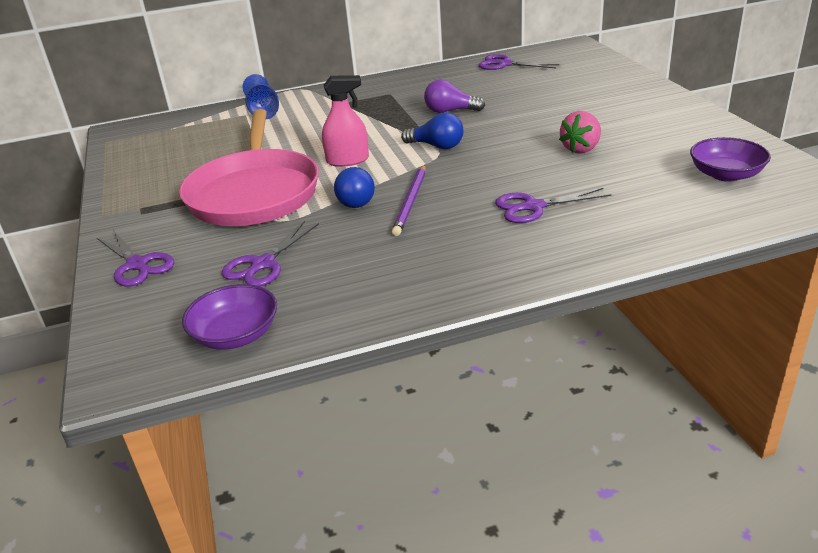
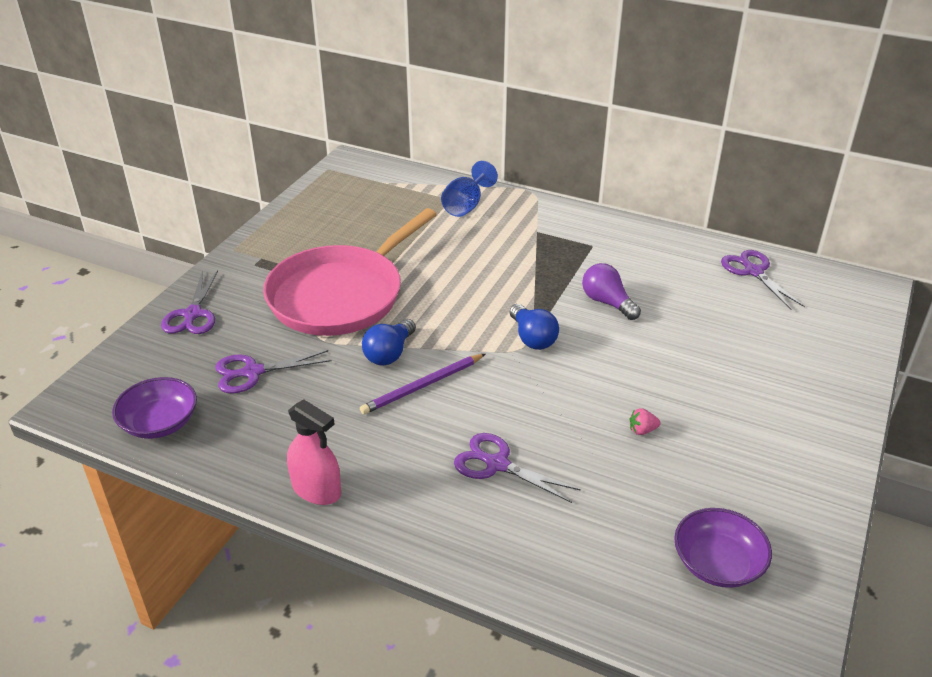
camera: 40 degrees right, 5 degrees up
(347, 160) = (446, 306): pink spray bottle -> pink spray bottle (316, 489)
(581, 149) = (642, 430): pink strawberry -> pink strawberry, size x0.53

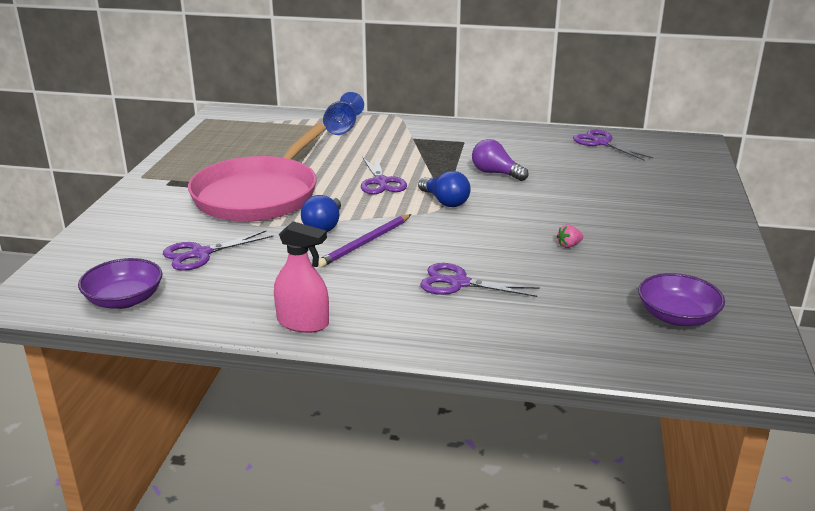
camera: 15 degrees left, 10 degrees down
(193, 314) = (122, 223): purple scissors -> purple scissors (381, 182)

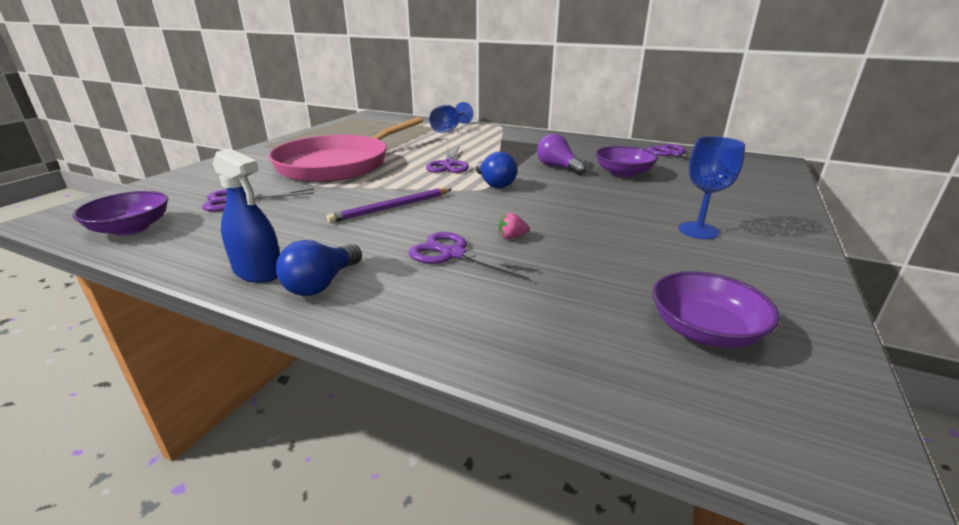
camera: 15 degrees right, 0 degrees up
(303, 323) = (258, 271): pink spray bottle -> blue spray bottle
(324, 226) = (367, 191): blue light bulb -> blue light bulb (321, 284)
(562, 174) = (623, 173): none -> purple bowl
(569, 245) = (598, 233): pink strawberry -> pink strawberry (512, 237)
(649, 232) = (698, 230): none -> blue goblet

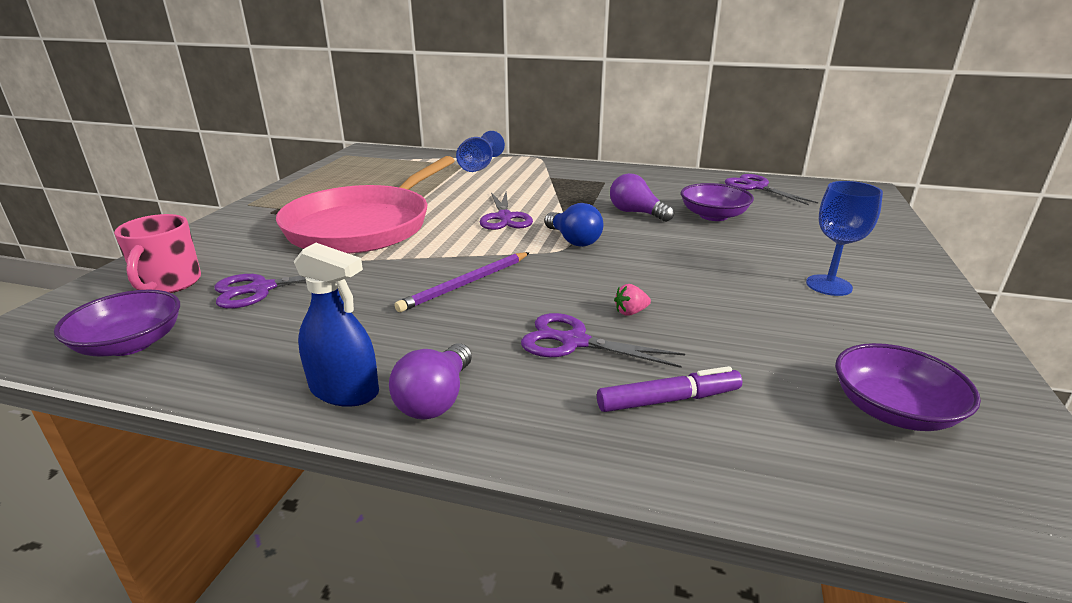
camera: 10 degrees left, 0 degrees up
(179, 193) = (169, 284): none -> pink mug
(321, 284) = (436, 399): blue light bulb -> purple light bulb
(506, 302) = (668, 400): none -> purple marker

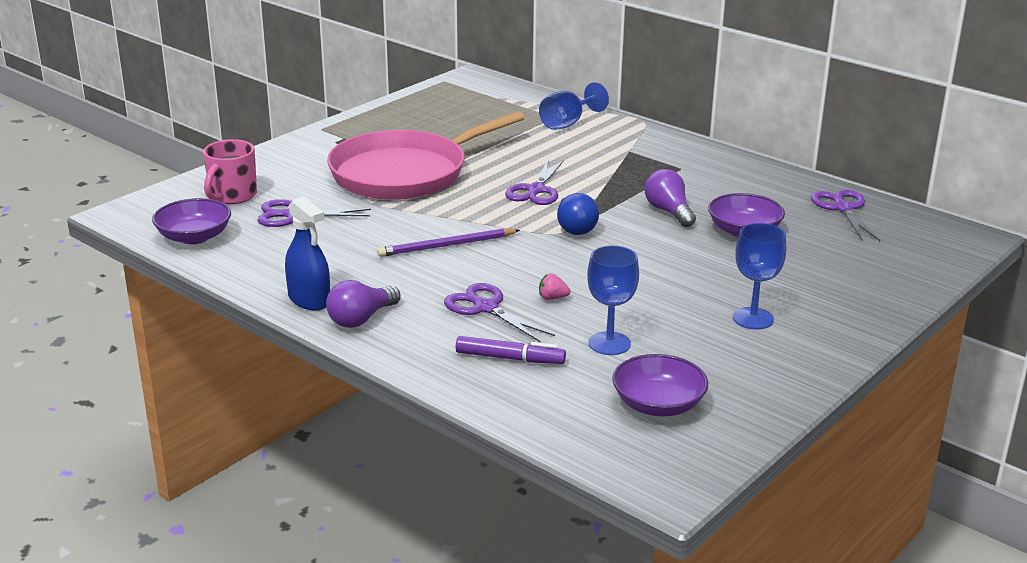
camera: 25 degrees right, 0 degrees up
(746, 348) = (609, 343): none -> blue goblet

